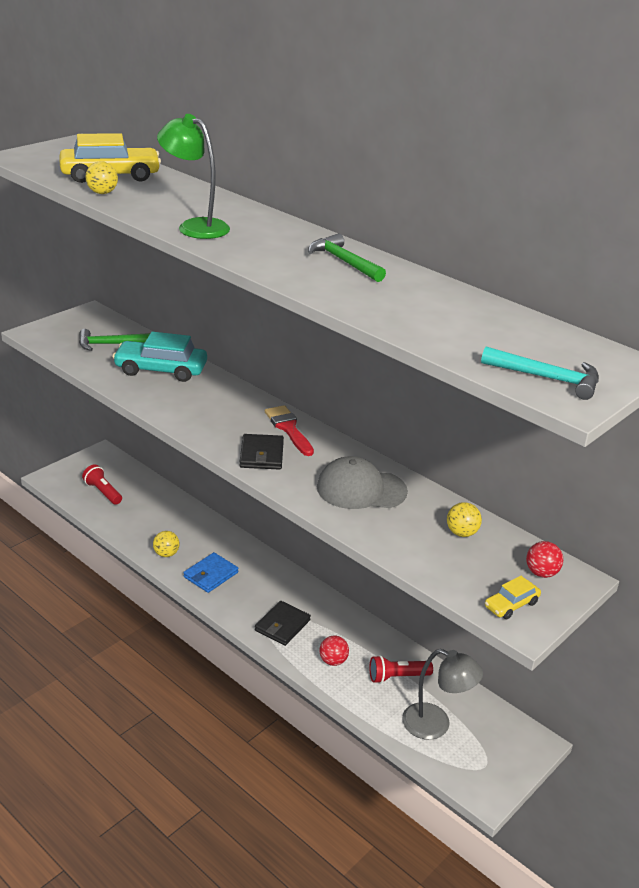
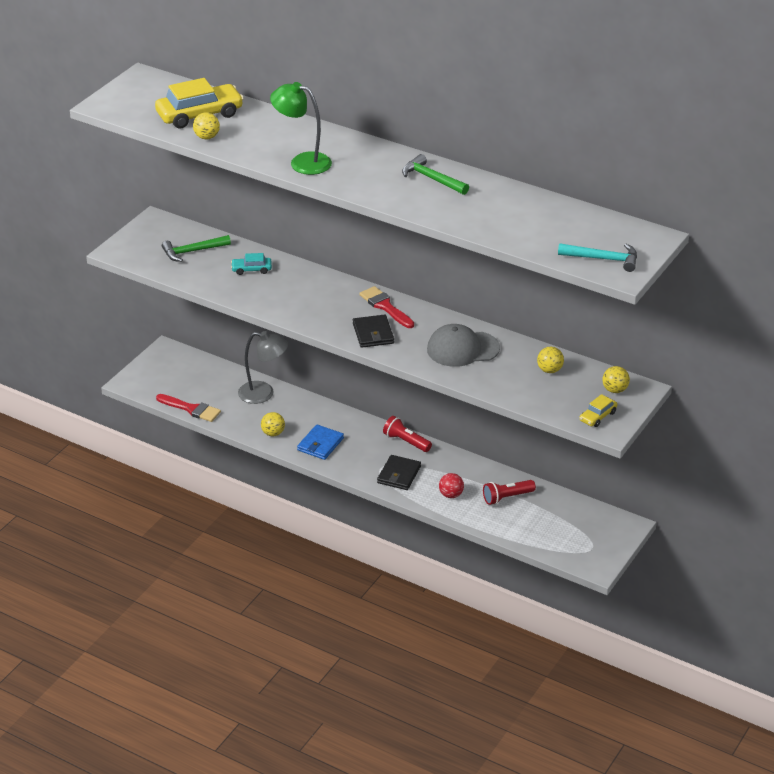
camera: 10 degrees left, 5 degrees up
(96, 514) = (191, 409): none -> red brush
(103, 492) = (187, 387): red flashlight -> red flashlight (406, 442)
(161, 370) = (251, 269): turquoise car -> turquoise car, size x0.50
(436, 725) = (547, 527): grey lamp -> grey lamp (263, 394)
(541, 573) = (615, 390): red ball -> yellow ball

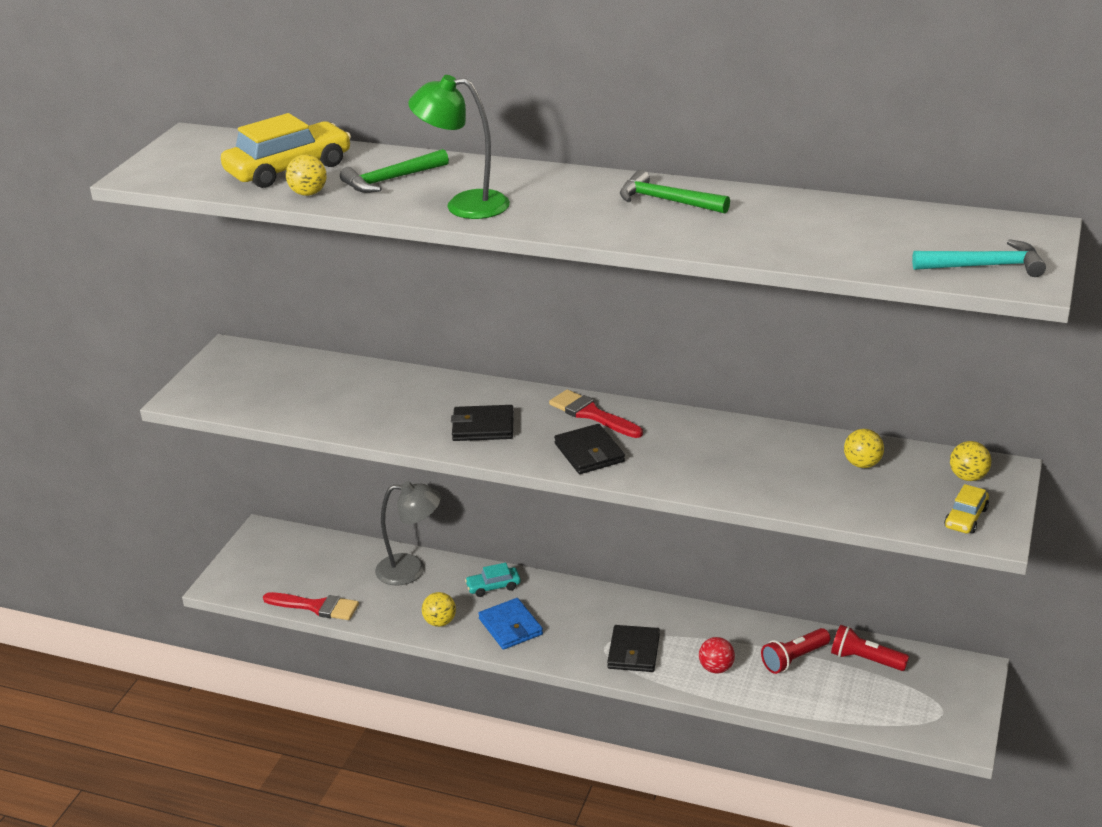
camera: 10 degrees left, 5 degrees down
(192, 251) = (293, 382): green hammer -> green hammer (391, 180)
(251, 269) = (384, 393): turquoise car -> turquoise car (493, 586)
(309, 304) = (483, 427): none -> black wallet
(320, 444) = (510, 626): blue wallet -> blue wallet turned 45 degrees counterclockwise
(406, 442) = (626, 603): red flashlight -> red flashlight (865, 660)
(462, 349) = (725, 454): grey cap -> none

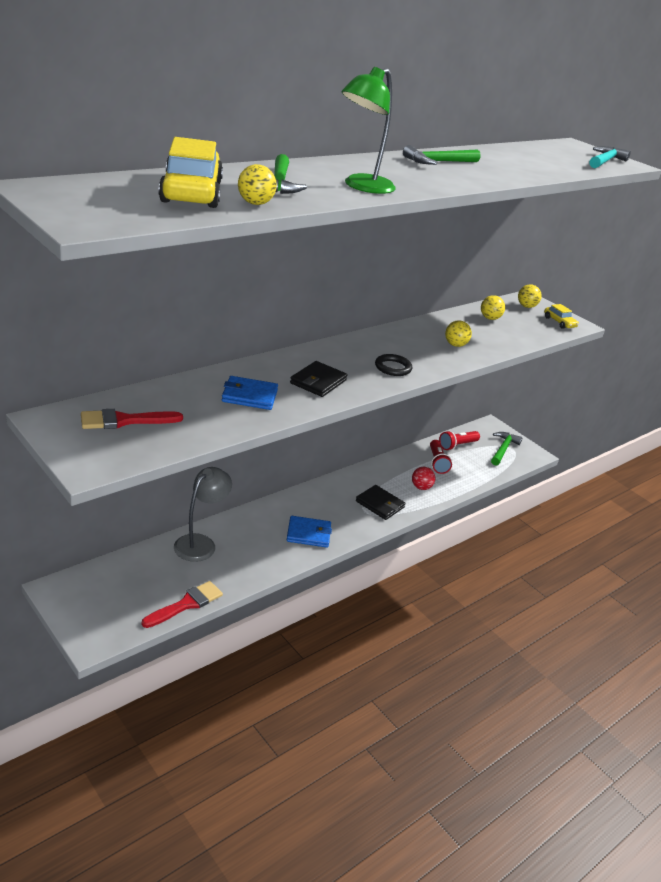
camera: 65 degrees left, 0 degrees up
(397, 407) = (249, 396): none -> blue wallet
(440, 622) = (271, 558): yellow ball -> yellow ball (455, 345)
(493, 586) = (261, 520): turquoise car -> none
(589, 452) = (393, 368): black wallet -> black ring
(591, 414) = (351, 349): red brush -> red brush (124, 421)
(925, 704) = (503, 449): none -> green hammer

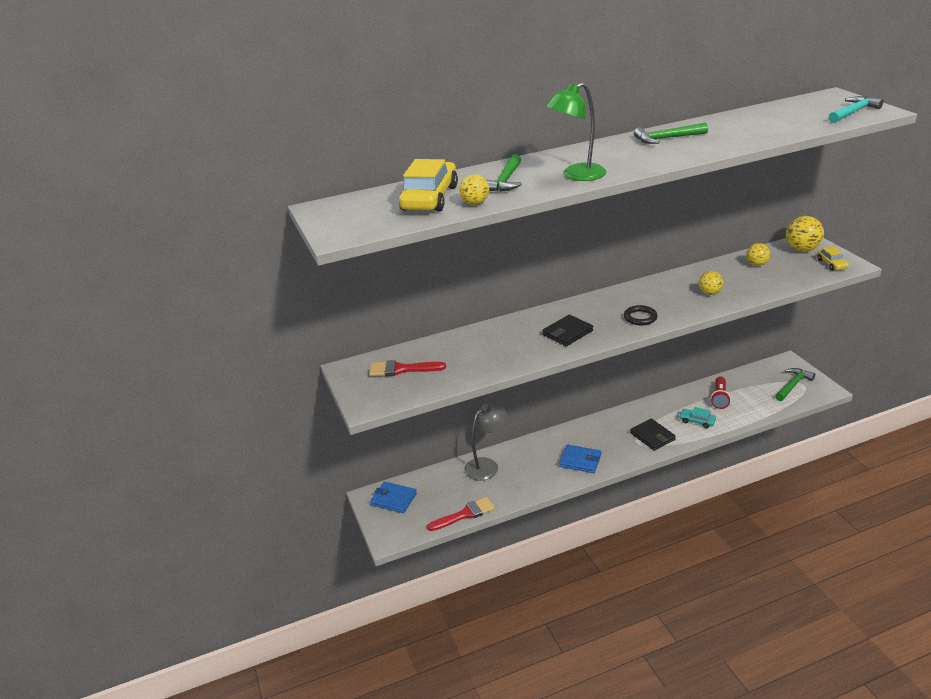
camera: 25 degrees right, 0 degrees up
(249, 396) = (505, 347): blue wallet -> blue wallet (393, 499)
(421, 487) = (697, 421): red ball -> turquoise car
(457, 445) = (745, 381): red flashlight -> none
(526, 306) = (802, 249): yellow ball -> yellow ball, size x1.60

